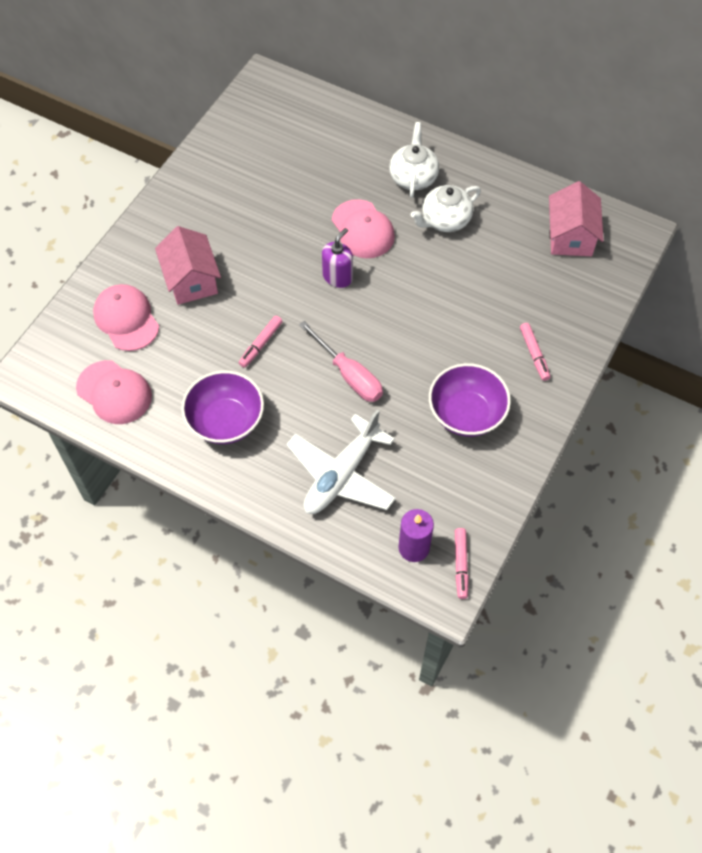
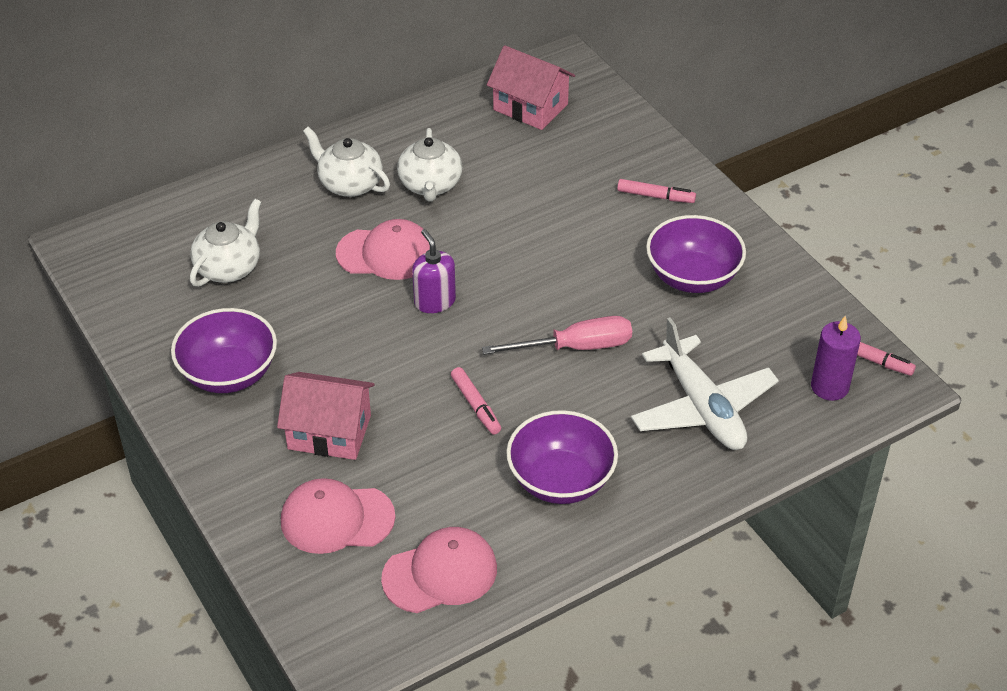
camera: 60 degrees left, 15 degrees down
(207, 206) = (229, 374): none -> purple bowl
(294, 158) = (229, 267): none -> white teapot

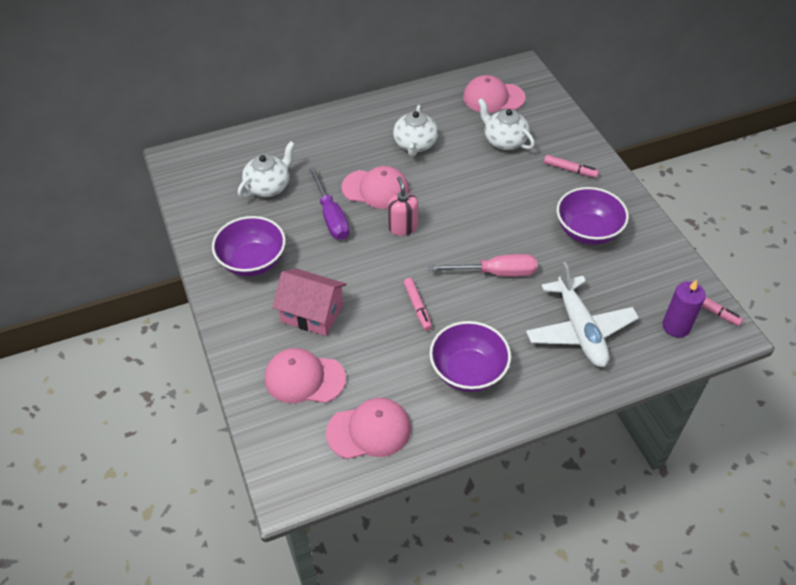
camera: 10 degrees right, 5 degrees up
(329, 299) = (331, 216): none -> purple screwdriver
(349, 184) = (361, 137): white teapot -> white teapot (504, 141)
(434, 301) = (403, 227): purple soap dispenser -> pink soap dispenser
(530, 107) = (493, 97): pink house -> pink cap

